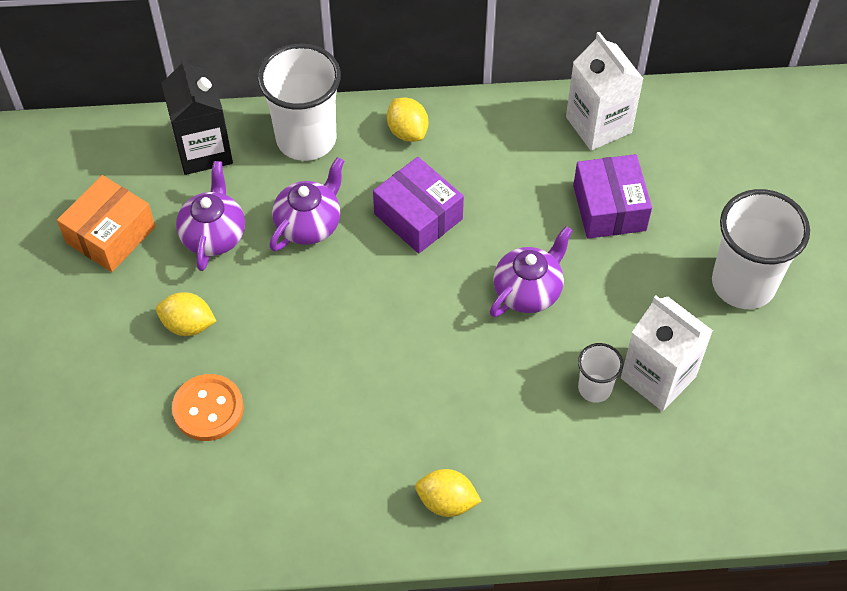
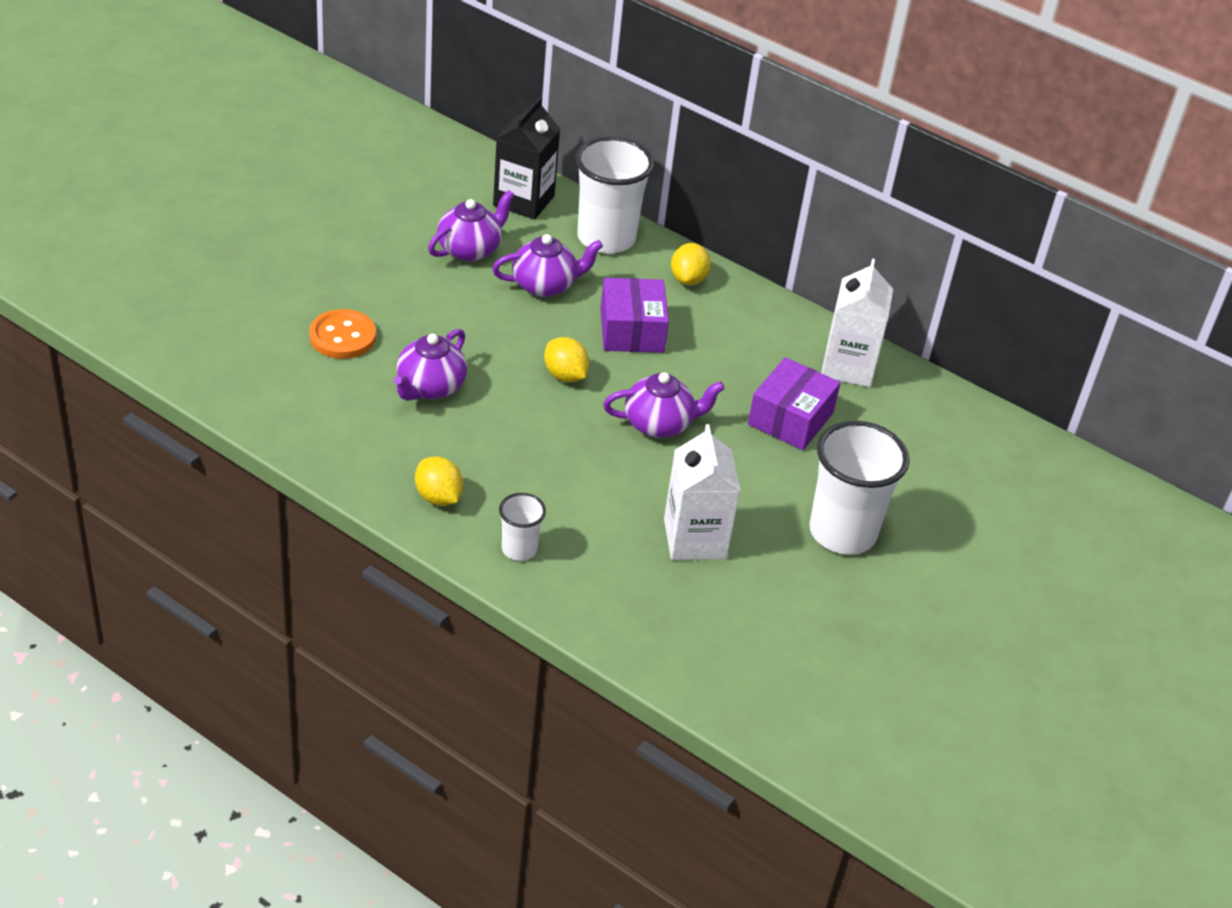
camera: 35 degrees right, 15 degrees down
(110, 235) = (400, 206): orange box -> none
(188, 325) = (388, 285): yellow lemon -> yellow lemon (565, 375)
(329, 400) = (430, 387): none -> purple teapot
(594, 388) = (635, 511): white cup -> white cup (519, 549)

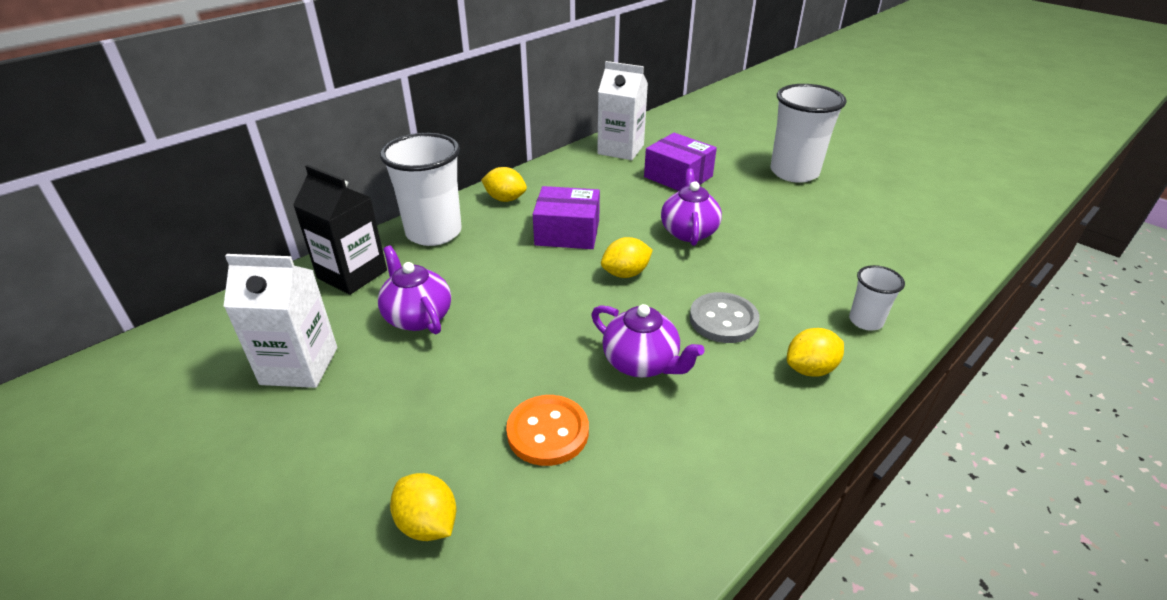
camera: 75 degrees left, 5 degrees down
(255, 288) = (428, 523): none -> yellow lemon
(501, 443) = (723, 320): none -> grey button
(545, 285) = (492, 273): purple teapot -> none
(695, 539) = (820, 230): white carton -> white carton (299, 366)

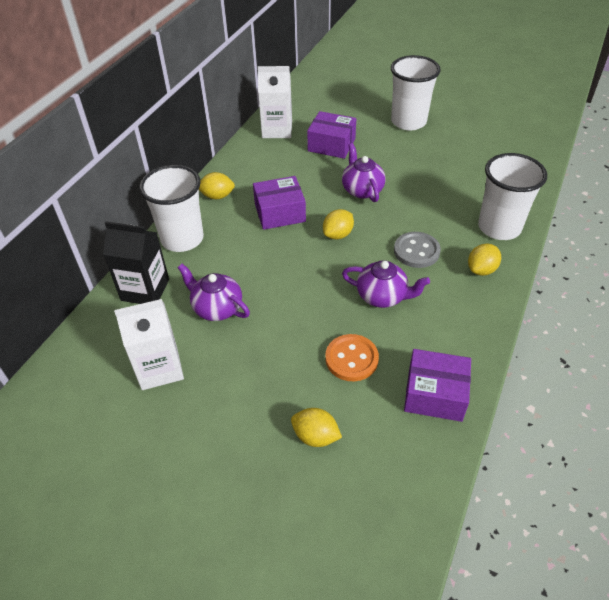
camera: 20 degrees left, 10 degrees up
(642, 525) = (435, 394): none -> purple box
(865, 321) = (499, 227): white cup -> white cup, size x2.00

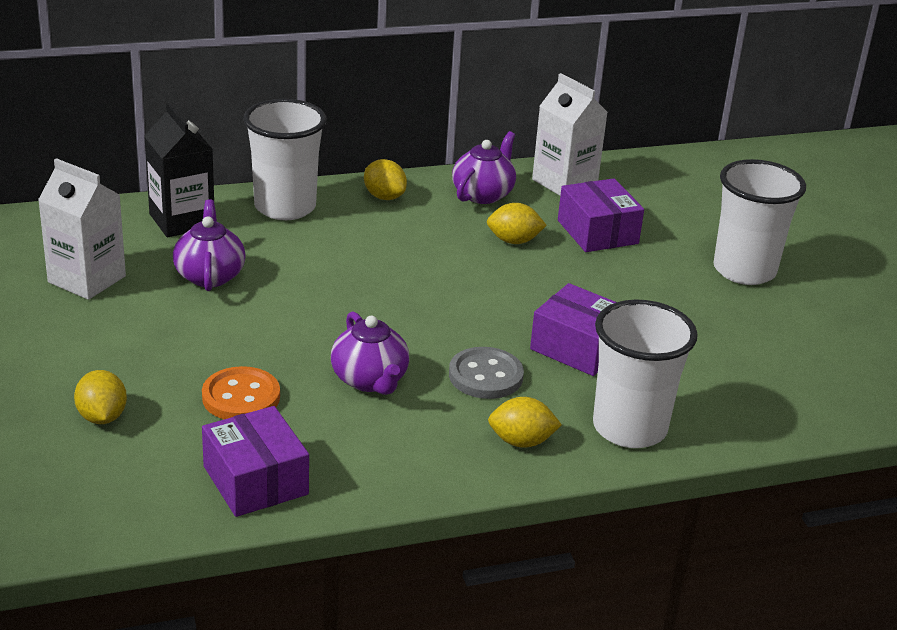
camera: 45 degrees right, 15 degrees down
(280, 213) = (415, 249): purple box -> purple box (578, 347)
(338, 234) = (434, 305): yellow lemon -> yellow lemon (514, 241)
(362, 190) = (543, 290): purple teapot -> purple teapot (483, 194)

